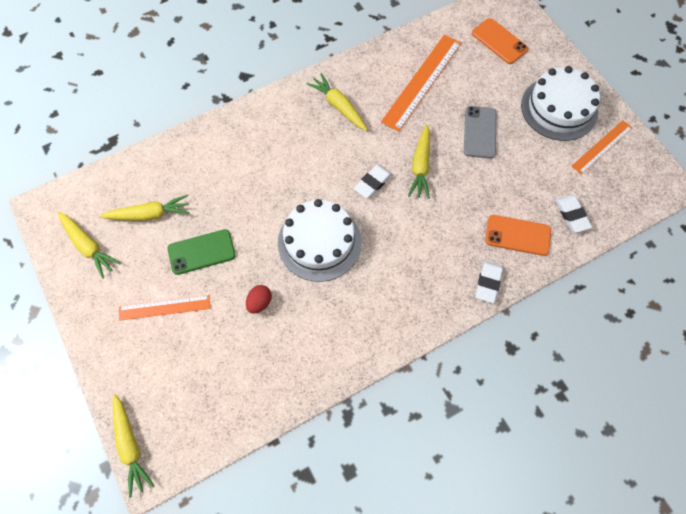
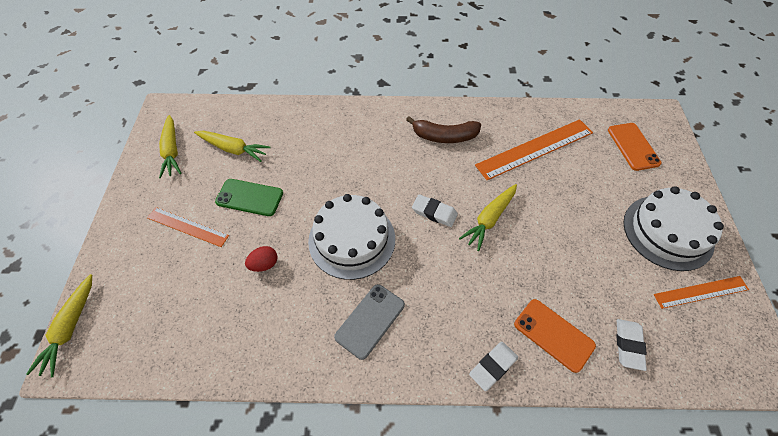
camera: 30 degrees right, 10 degrees down
(338, 106) = (444, 136): yellow carrot -> brown banana
(372, 183) = (434, 212): white eraser -> white eraser turned 45 degrees clockwise
(480, 132) = (568, 216): grey phone -> grey phone (370, 321)

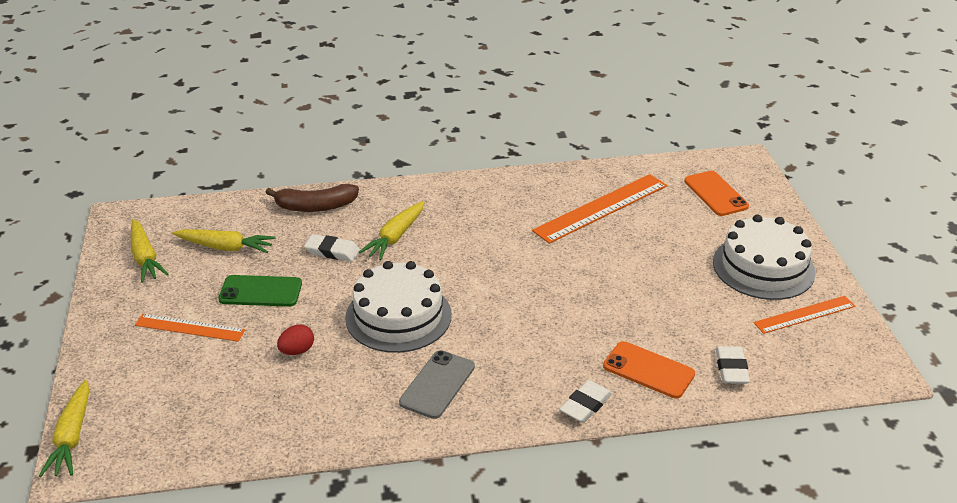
camera: 10 degrees left, 20 degrees down
(434, 212) = (492, 280): white eraser -> white eraser (332, 251)
(444, 136) = (490, 207): brown banana -> brown banana (315, 207)
(489, 219) = (559, 279): yellow carrot -> yellow carrot (395, 237)

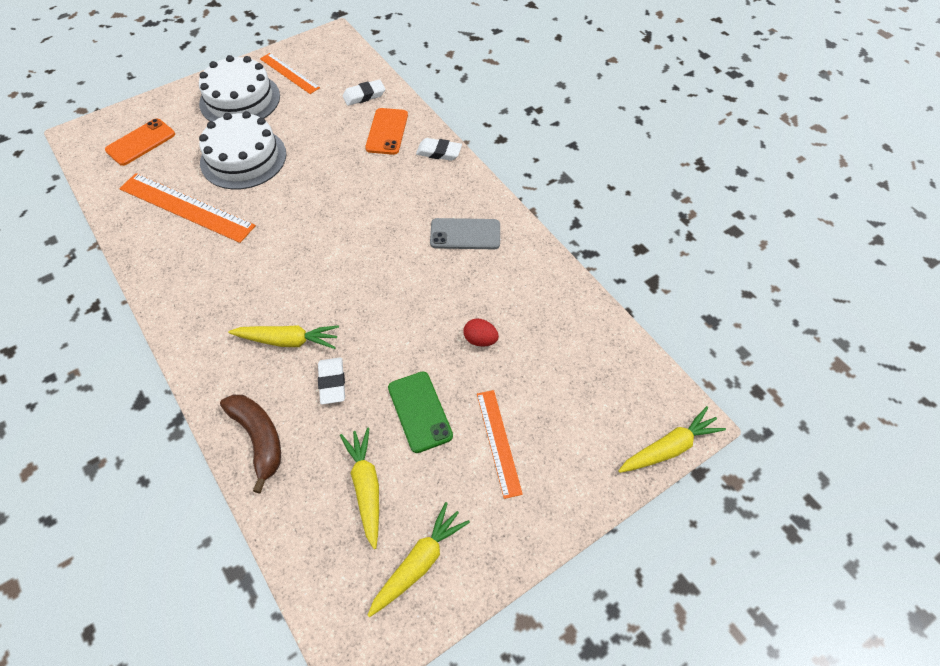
camera: 115 degrees left, 20 degrees up
(398, 316) = (401, 290): white cake -> white cake (243, 158)

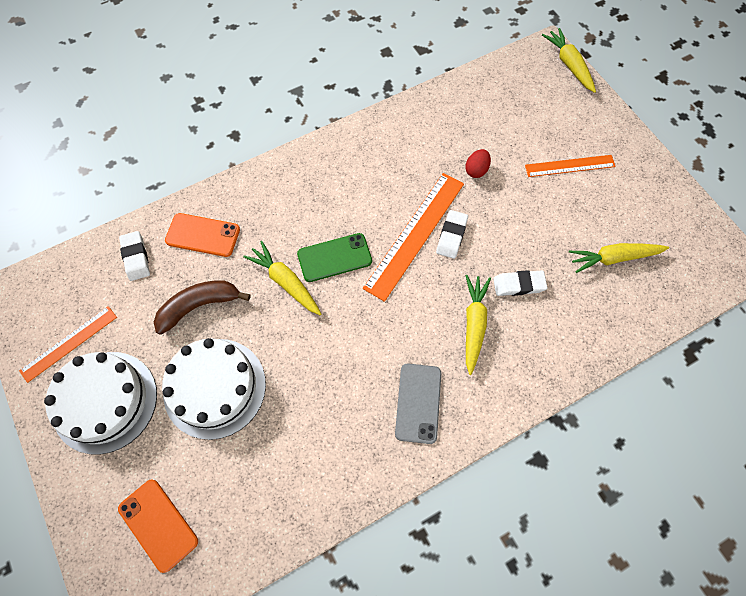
camera: 85 degrees left, 10 degrees up
(186, 207) = (285, 447): orange ruler -> orange ruler (415, 234)
(259, 438) = (575, 343): brown banana -> brown banana (199, 306)
(419, 411) = (545, 218): green phone -> green phone (334, 258)
(419, 562) = (668, 223): yellow carrot -> yellow carrot (285, 282)
(439, 152) = (245, 188): white eraser -> white eraser (451, 236)
(465, 234) = (358, 173): grey phone -> grey phone (418, 403)

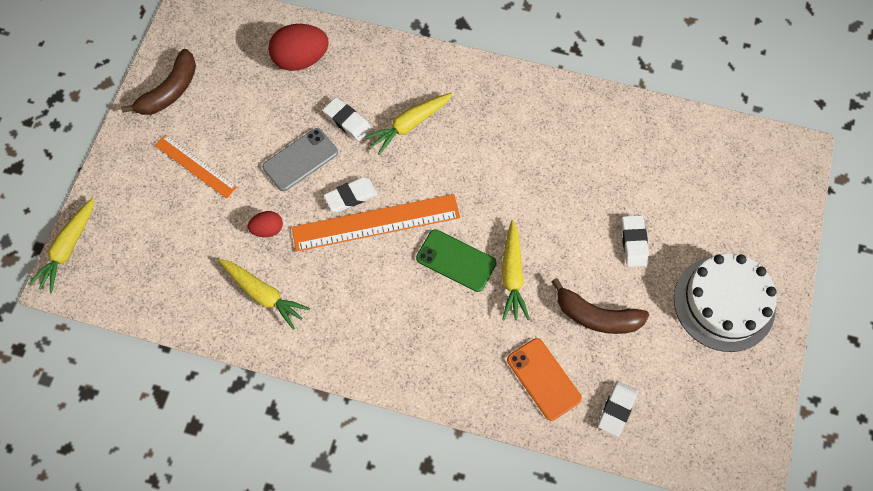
camera: 135 degrees left, 0 degrees up
(69, 343) = (724, 377): orange ruler -> none
(158, 524) = (739, 188): orange phone -> none
(215, 387) = (634, 242): white cake -> white eraser
(418, 403) = (502, 112): grey phone -> grey phone (300, 160)
(610, 299) = (301, 59): none -> red egg
(613, 258) = (261, 79): yellow carrot -> yellow carrot (263, 294)
(654, 194) = (170, 91): none -> brown banana

